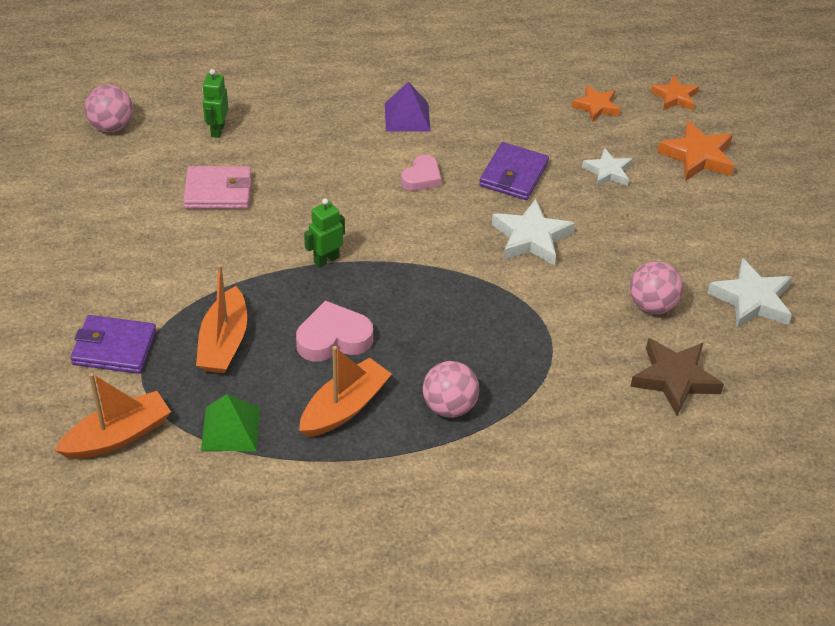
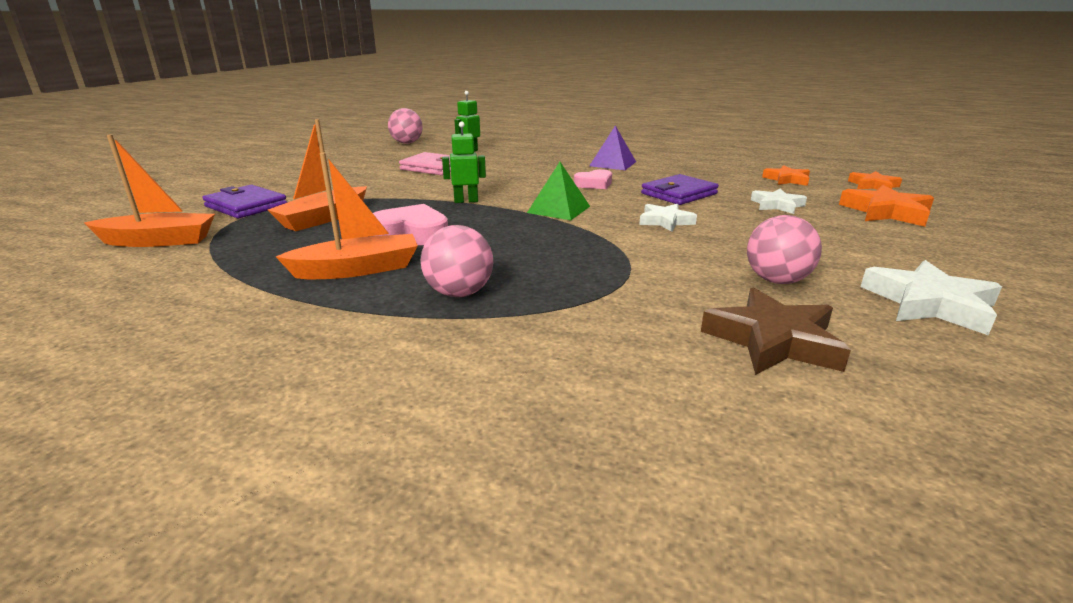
camera: 30 degrees right, 20 degrees down
(230, 428) = (243, 257): green pyramid -> green pyramid (558, 209)
(531, 238) = (665, 221): white star -> white star, size x0.64

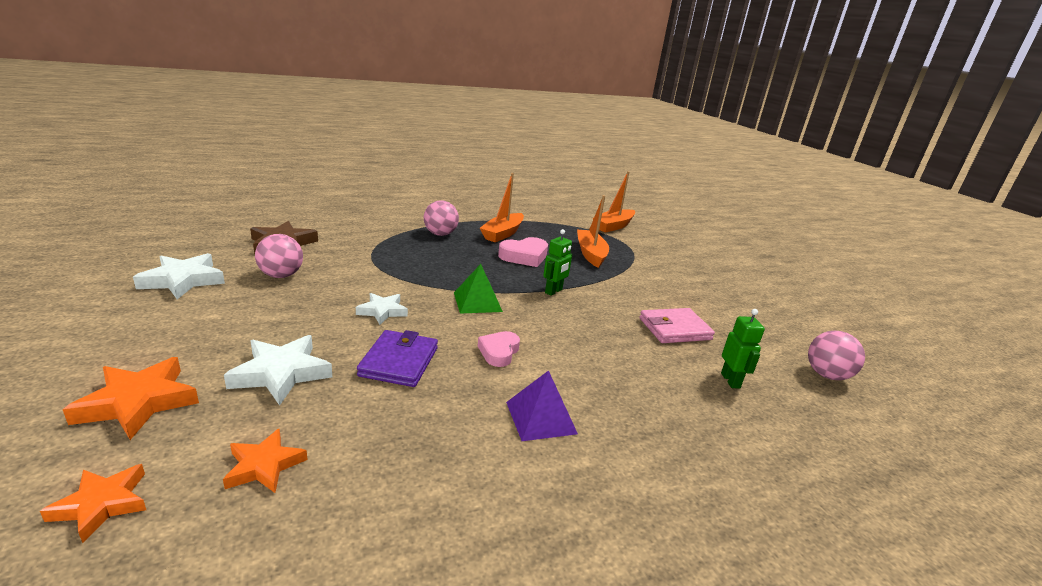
camera: 135 degrees right, 0 degrees up
(246, 206) = (650, 251): purple wallet -> none
(777, 205) = (281, 373): white star -> white star, size x1.55

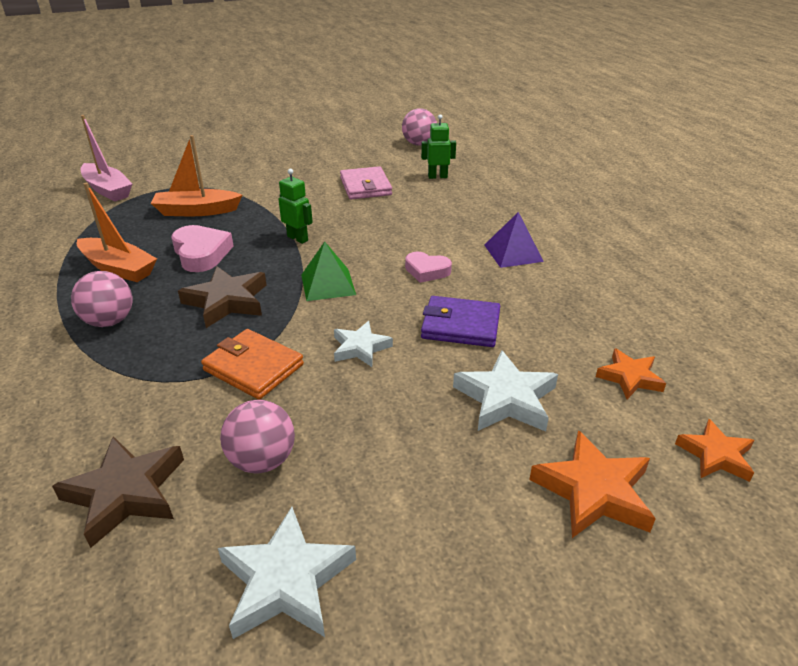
camera: 85 degrees left, 10 degrees up
(375, 273) = (253, 367): none -> orange wallet
(457, 265) = (227, 301): none -> brown star
(613, 226) = (107, 190): orange boat -> pink boat

